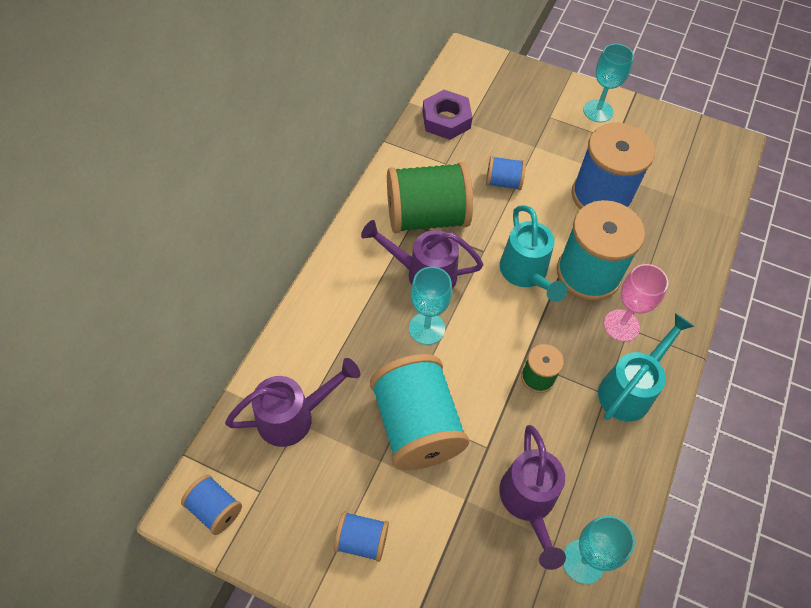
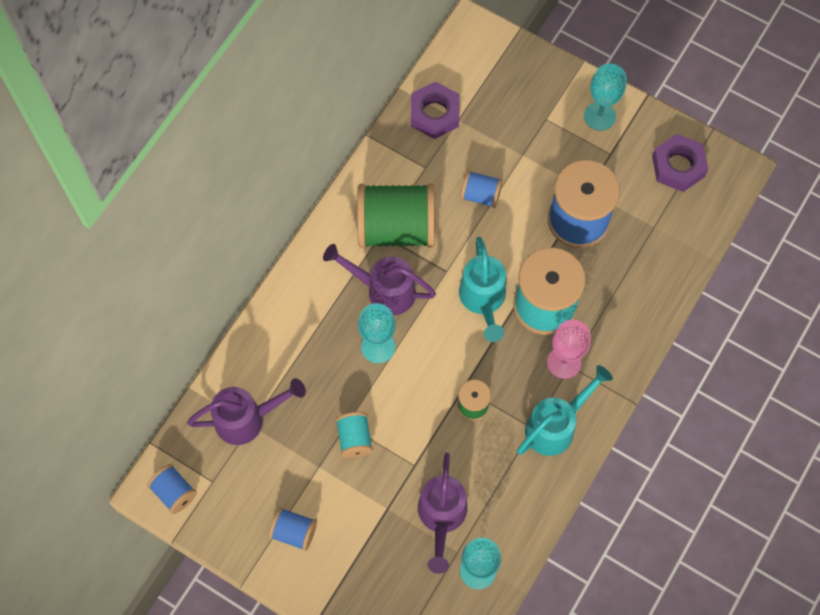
camera: 10 degrees right, 10 degrees up
(416, 425) = (354, 438): turquoise spool -> turquoise spool, size x0.48
(680, 145) = (678, 166): none -> purple nut

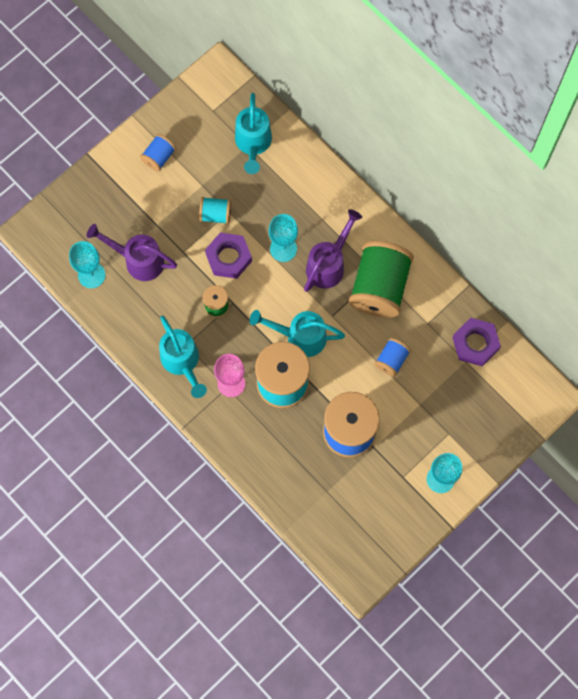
camera: 105 degrees right, 5 degrees up
(174, 492) = (212, 84): blue spool -> none
(247, 419) = (253, 143): purple watering can -> turquoise watering can
(678, 166) = (377, 530): purple nut -> purple nut (228, 257)

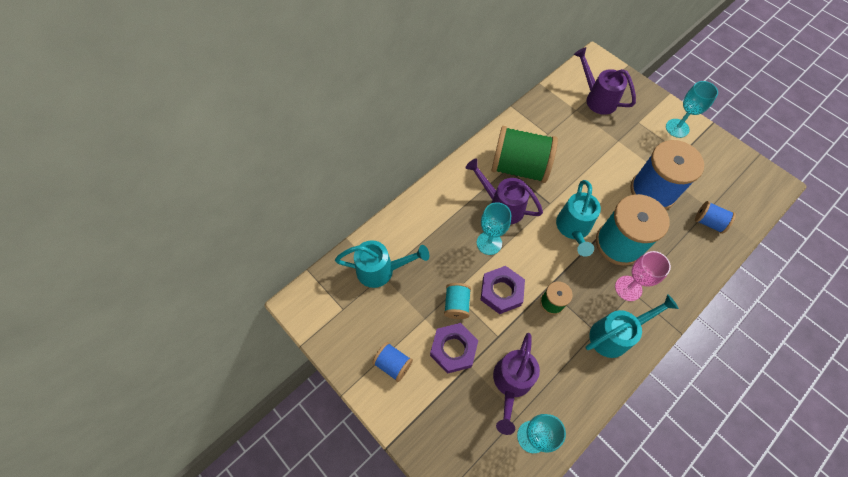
camera: 90 degrees left, 10 degrees down
(391, 360) = (583, 159): blue spool -> blue spool (708, 222)
(475, 343) = (560, 103): purple nut -> purple nut (453, 349)
(483, 389) = (597, 99): none -> purple watering can

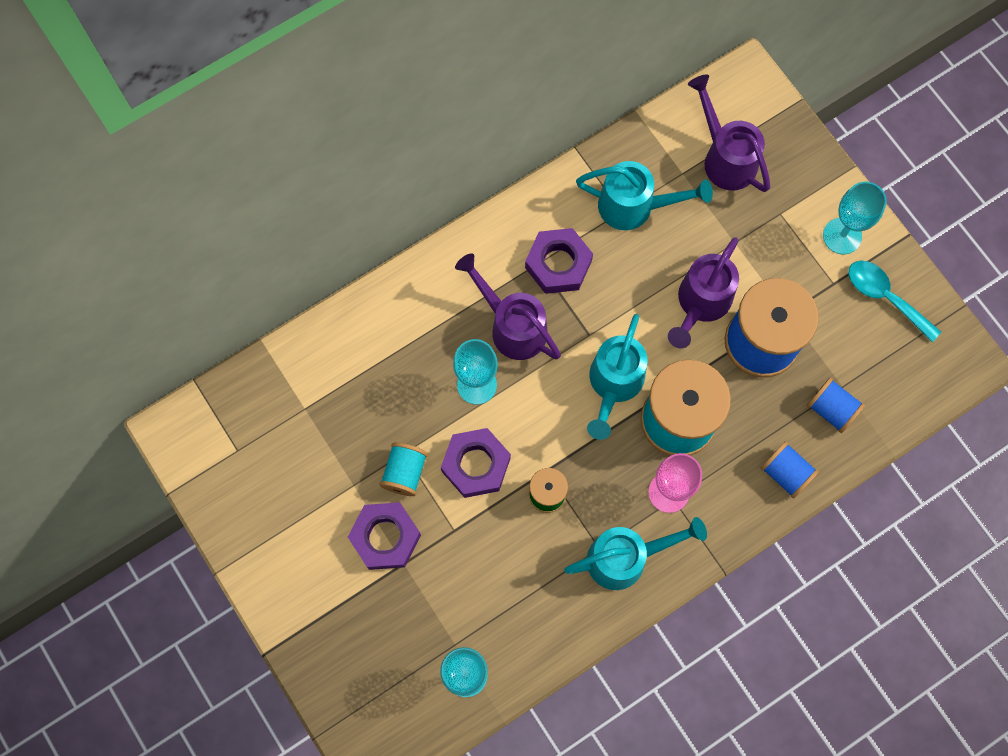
camera: 10 degrees right, 10 degrees up
(381, 270) = (303, 400): turquoise watering can -> turquoise watering can (634, 206)
(393, 364) = (295, 543): blue spool -> blue spool (785, 473)
(511, 383) = (456, 599): purple watering can -> purple watering can (701, 303)
(519, 167) = (558, 264): green spool -> purple nut
(714, 156) = (885, 297): none -> turquoise spoon

